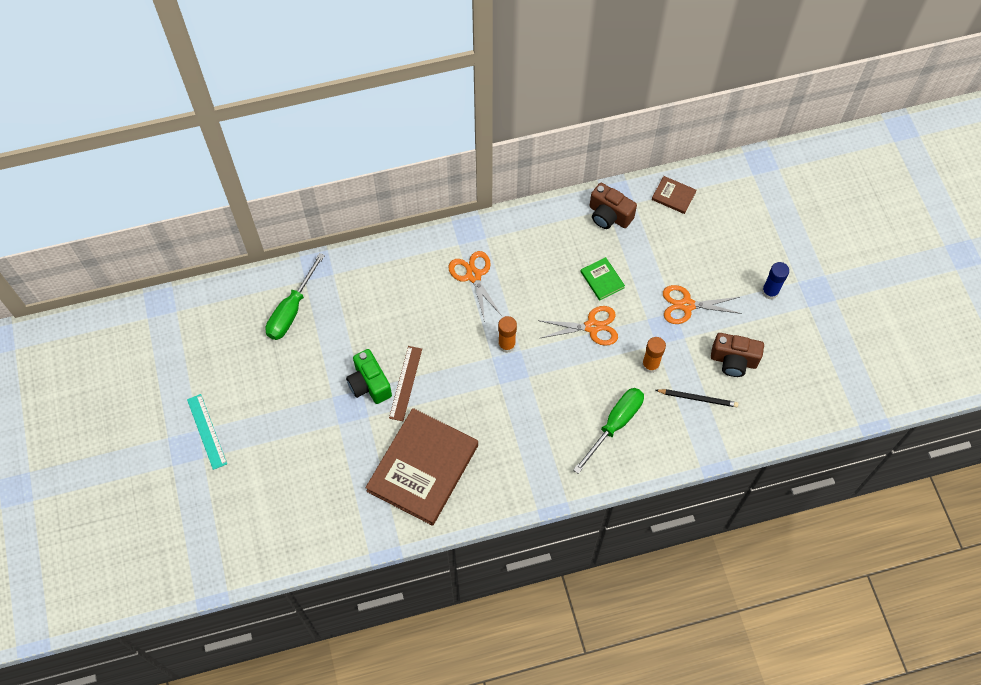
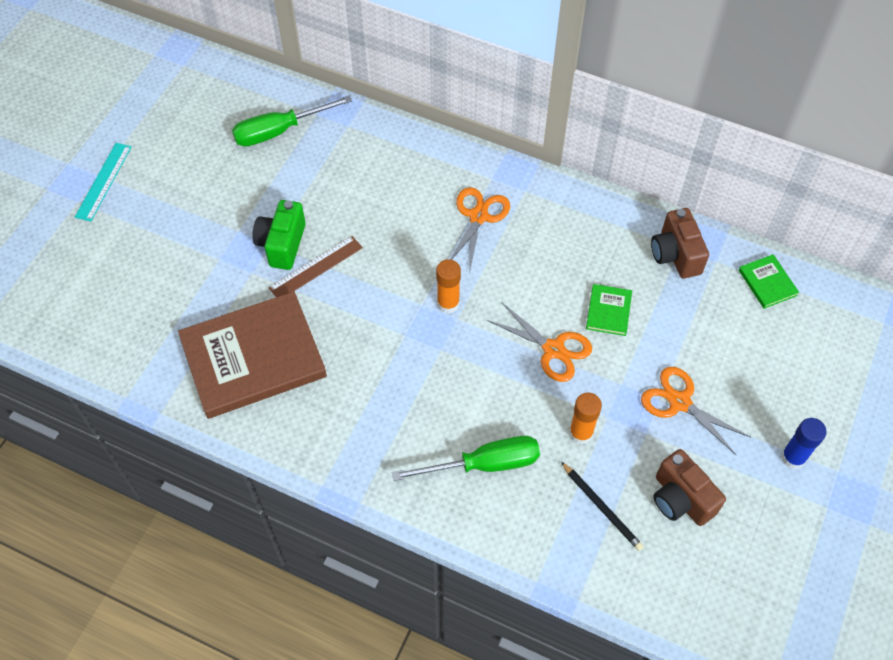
camera: 40 degrees right, 5 degrees down
(673, 196) = (767, 283): brown book -> green book

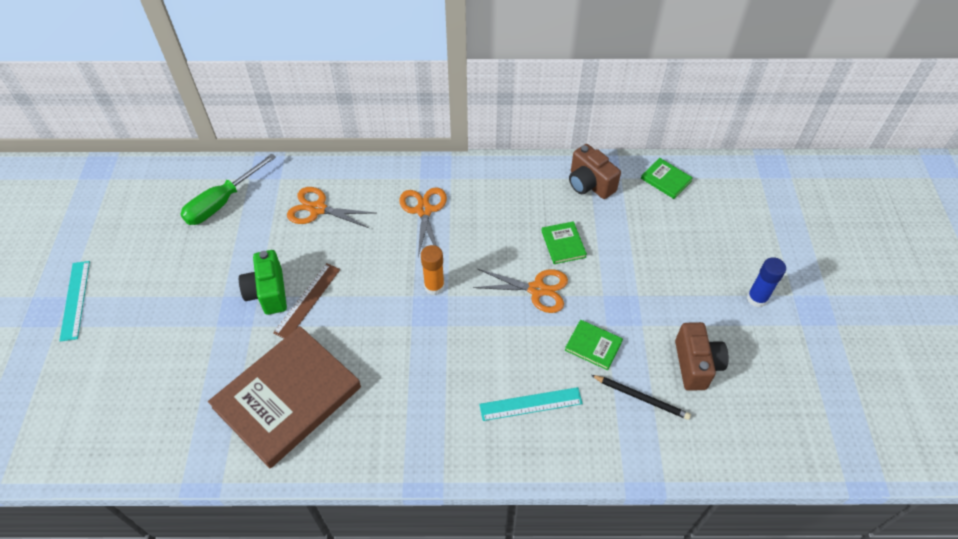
camera: 25 degrees left, 5 degrees down
(484, 464) = (530, 404): green screwdriver -> turquoise ruler
(581, 433) = (593, 346): orange glue stick -> green book
(679, 402) = (653, 291): orange scissors -> orange scissors (317, 209)
(680, 499) = (696, 365): brown camera -> brown camera turned 120 degrees counterclockwise

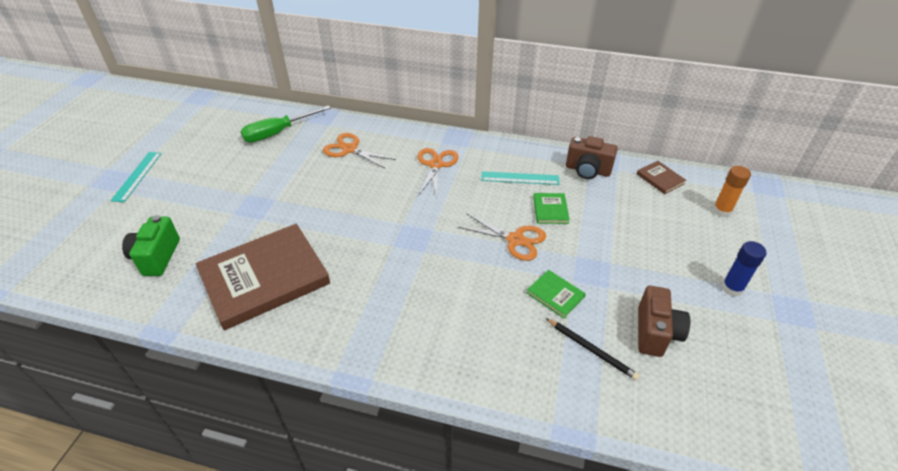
camera: 15 degrees right, 10 degrees down
(268, 292) = (284, 198): green camera -> green camera (156, 257)
(308, 300) = (313, 210): brown ruler -> none
(434, 286) = (424, 220): orange glue stick -> orange glue stick (721, 211)
(530, 404) = (479, 331): turquoise ruler -> turquoise ruler (520, 178)
(589, 184) = (587, 170): brown camera -> brown camera turned 45 degrees counterclockwise
(666, 180) = (660, 179): green book -> brown book

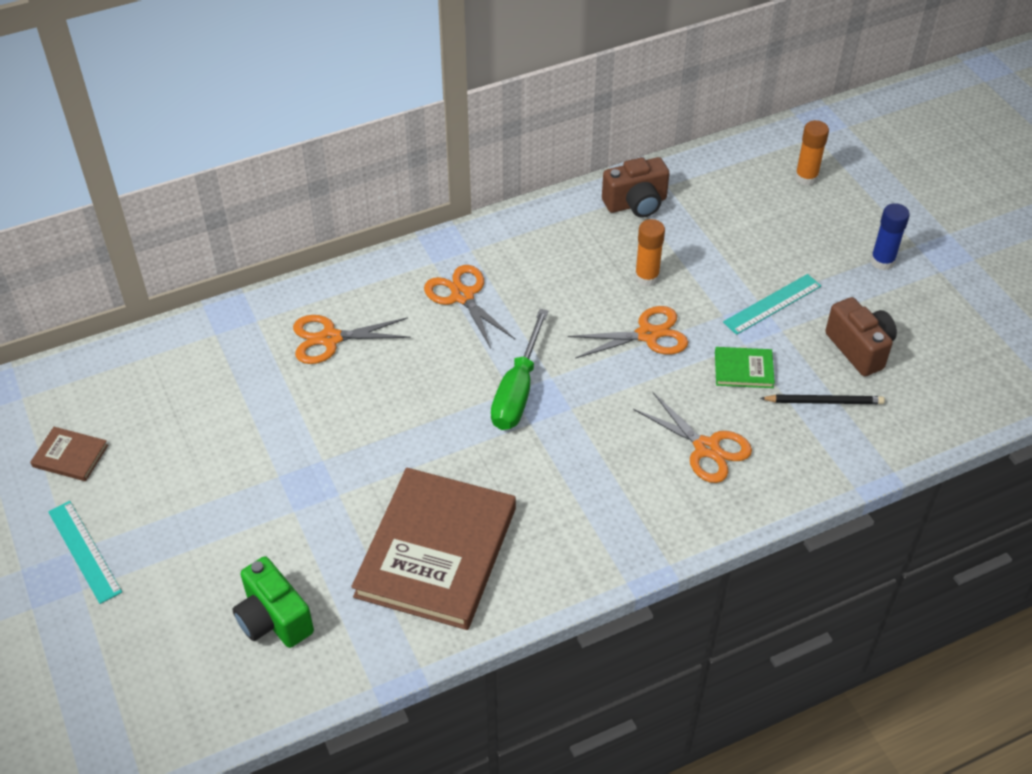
camera: 40 degrees left, 5 degrees up
(278, 133) = (200, 373): green screwdriver -> green screwdriver (518, 390)
(477, 325) = (706, 448): none -> orange scissors
(520, 178) = (575, 257): turquoise ruler -> turquoise ruler (772, 304)
(550, 210) = (646, 277): green book -> orange glue stick
(660, 179) = (717, 171): brown book -> brown book (70, 456)

